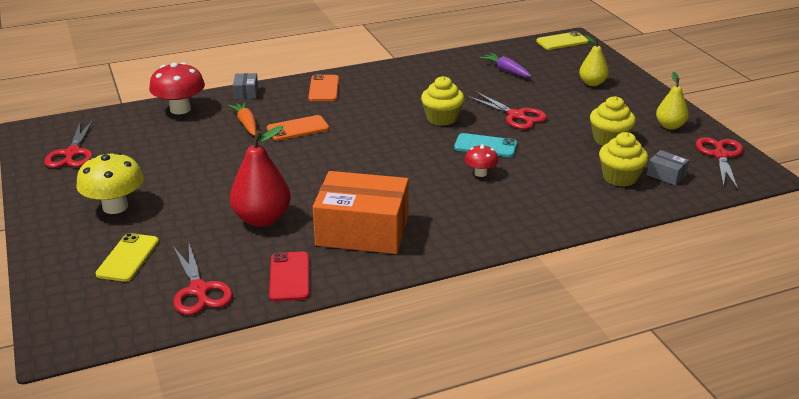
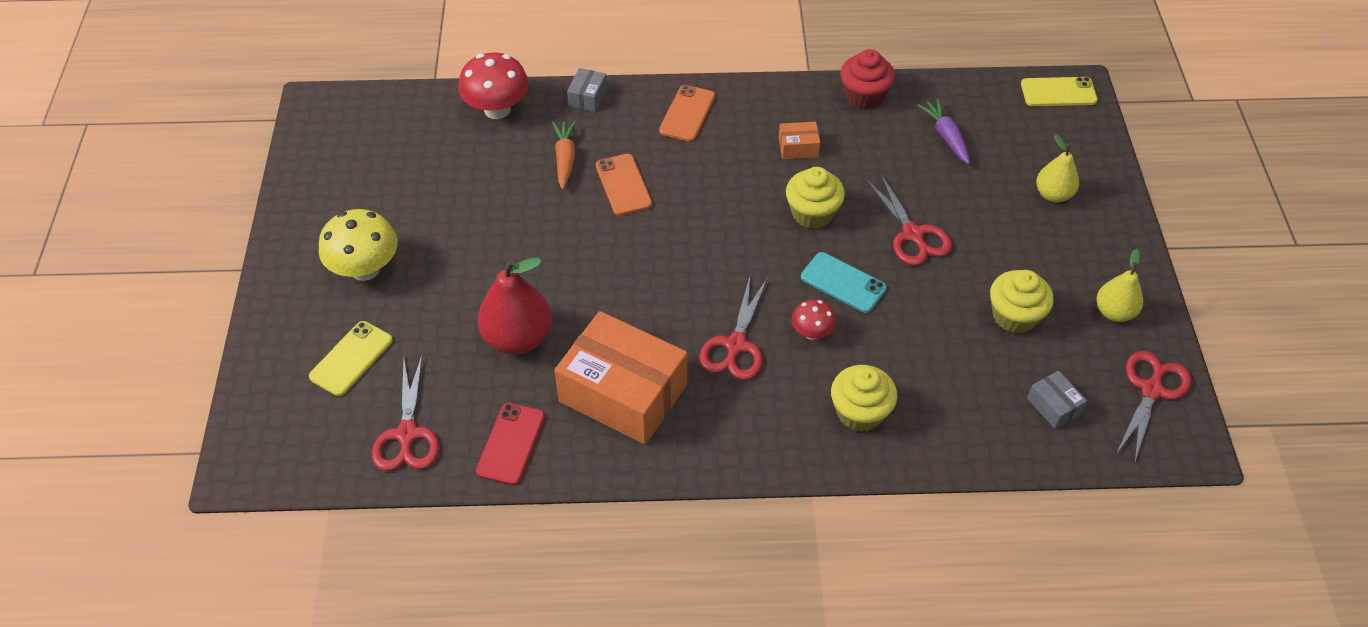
camera: 20 degrees right, 20 degrees up
(72, 153) = (349, 160): red scissors -> red scissors (736, 345)
(298, 128) = (623, 185): orange phone -> orange phone turned 75 degrees clockwise
(411, 91) = (798, 147): none -> orange box
(440, 62) = (864, 96): none -> red cupcake
(620, 177) = (988, 393): yellow cupcake -> yellow cupcake (860, 412)

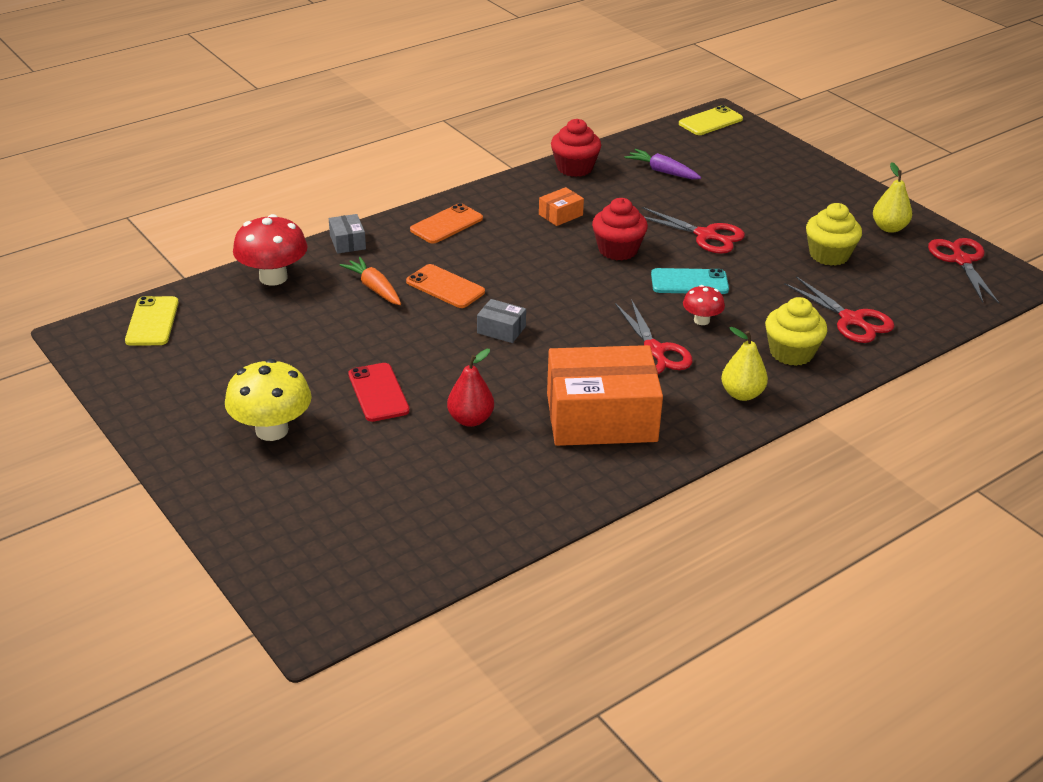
camera: 35 degrees left, 15 degrees down
(351, 358) = (331, 497): yellow phone -> yellow phone (152, 322)
(407, 434) = (447, 526): red scissors -> red scissors (851, 320)
(510, 444) = (546, 491): red phone -> red phone (378, 393)
(518, 338) = (470, 419): red pear -> red pear, size x0.62
(687, 113) = (446, 224): orange phone -> orange phone turned 60 degrees clockwise
(812, 213) = (618, 250): yellow cupcake -> red cupcake
(1053, 194) = (774, 178): yellow pear -> yellow pear (742, 394)
(1053, 406) = (913, 294): grey box -> grey box (501, 330)

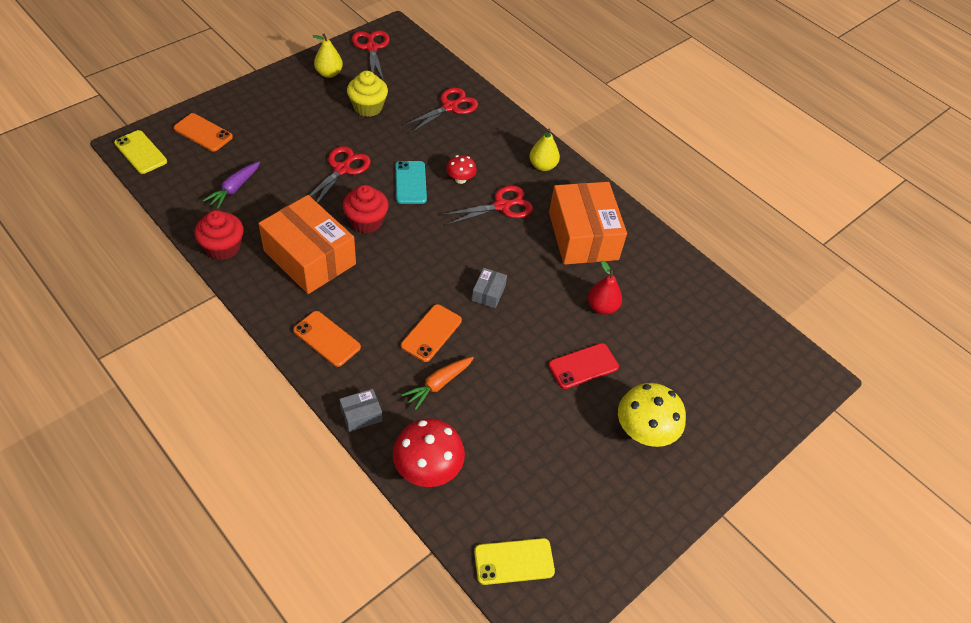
camera: 100 degrees left, 15 degrees up
(560, 215) = (309, 257): orange box -> orange box, size x2.39
(750, 152) = (203, 133): none -> orange phone
(791, 353) = (492, 139): yellow cupcake -> none
(961, 260) = (372, 48): red scissors -> red scissors turned 90 degrees clockwise

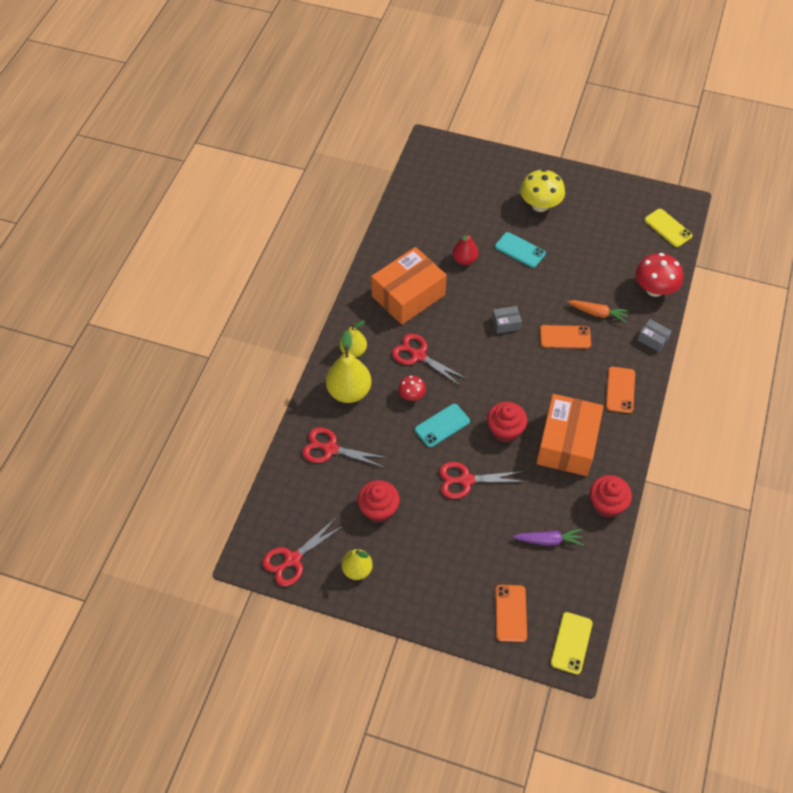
camera: 115 degrees left, 5 degrees up
(368, 107) = (378, 509): yellow cupcake -> red cupcake
(499, 143) = (349, 392): none -> yellow pear
(583, 366) = (520, 250): red phone -> turquoise phone

